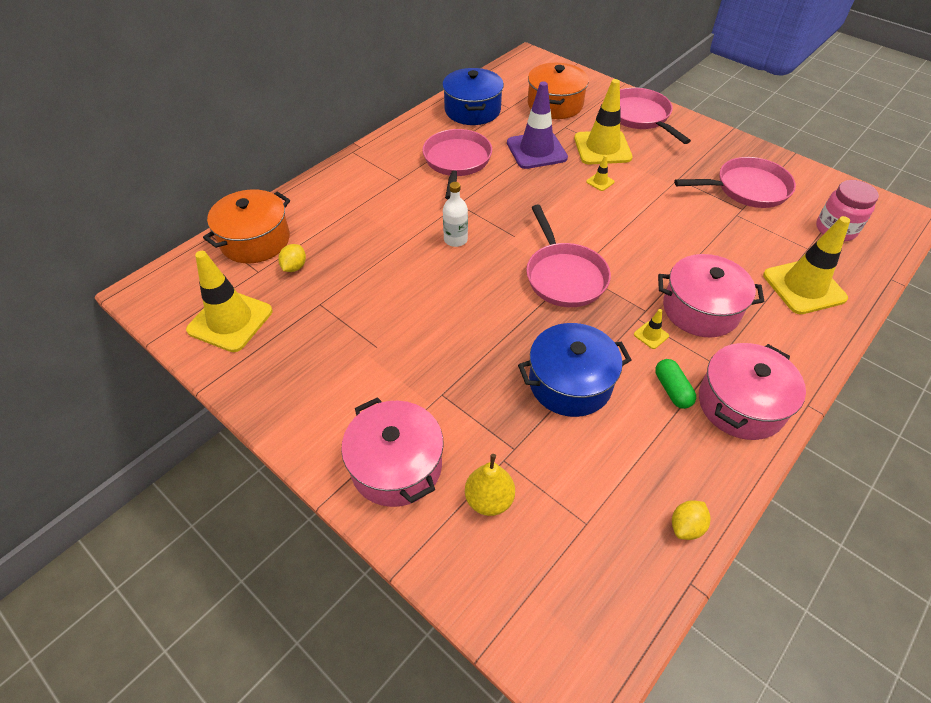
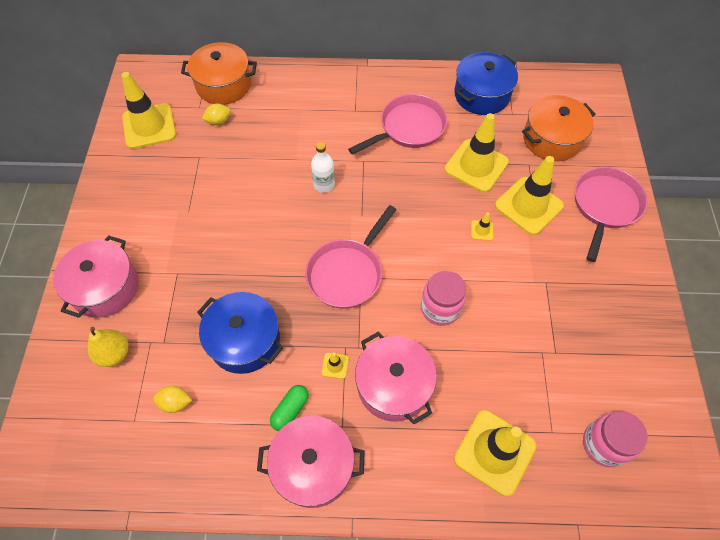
camera: 50 degrees right, 10 degrees up
(536, 150) = (476, 166): purple traffic cone -> yellow traffic cone
(650, 243) = (440, 308): none -> pink jar
(686, 526) = (172, 485): yellow lemon -> yellow lemon (175, 402)
(747, 189) = (588, 342): pink pan -> none

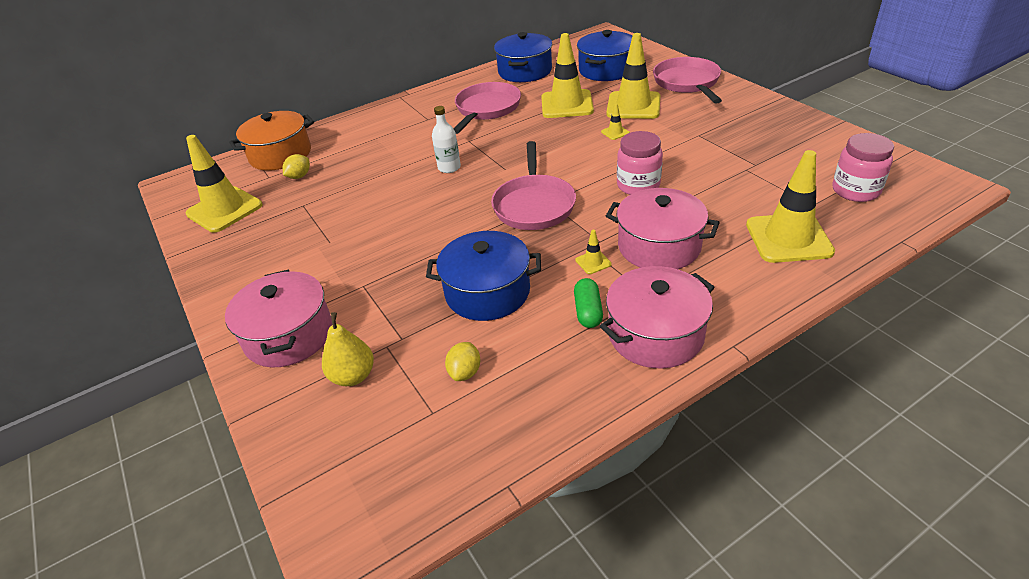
camera: 30 degrees left, 20 degrees down
(175, 402) = (465, 372): yellow lemon -> yellow lemon turned 45 degrees counterclockwise
(551, 139) = (606, 70): orange pot -> blue pot

